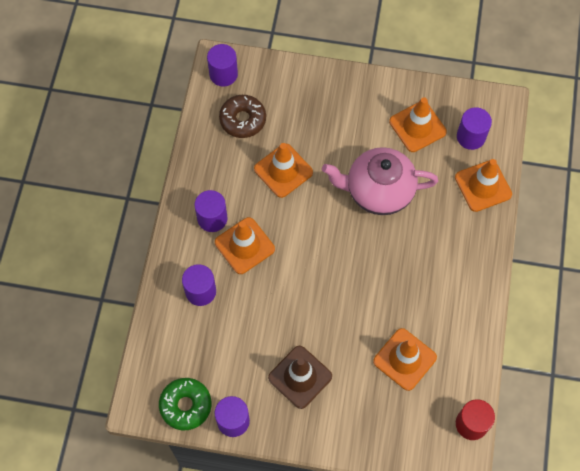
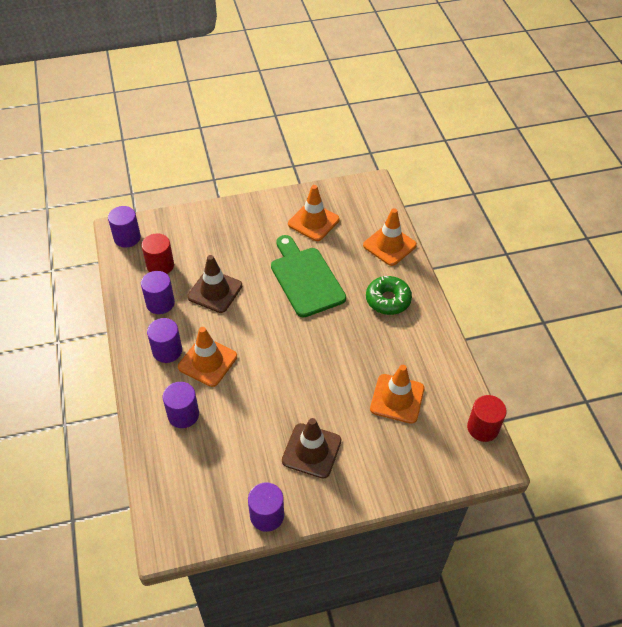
camera: 25 degrees left, 15 degrees down
(185, 405) = (214, 521): green donut -> green donut (388, 300)
(243, 120) = (160, 265): brown donut -> red cylinder
(283, 170) = (215, 291): orange traffic cone -> brown traffic cone
(378, 191) = (305, 278): pink teapot -> green cutting board
(471, 137) = (360, 215): purple cylinder -> purple cylinder (160, 303)

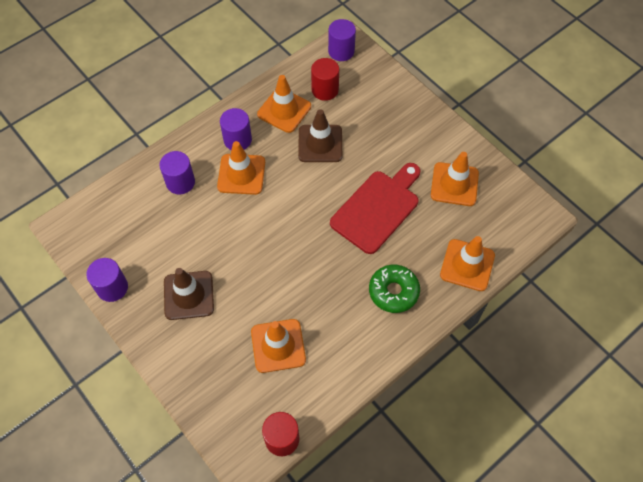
camera: 65 degrees right, 10 degrees up
(160, 303) = (284, 110): purple cylinder -> orange traffic cone
(305, 278) = (377, 208): green cutting board -> red cutting board

